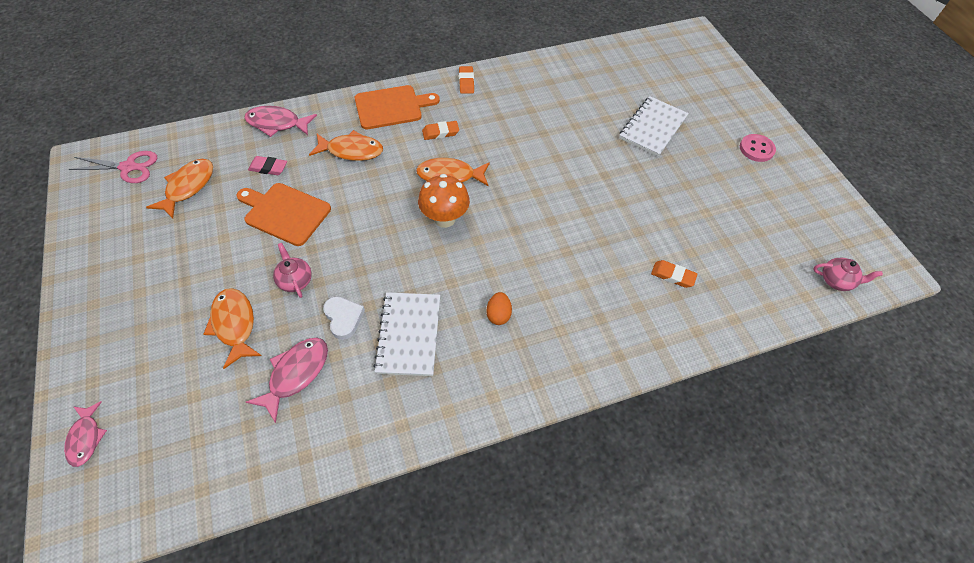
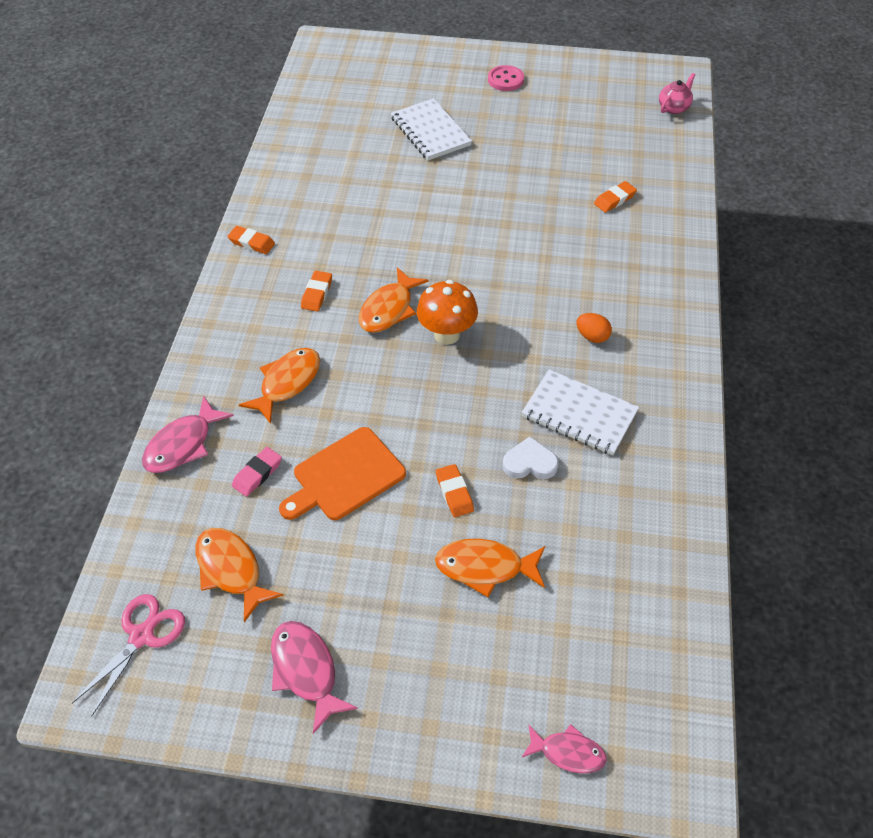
camera: 60 degrees left, 5 degrees down
(295, 280) = (454, 493): pink teapot -> orange eraser
(296, 374) = (579, 525): pink fish -> pink fish (306, 671)
(392, 107) = (241, 322): orange cutting board -> none

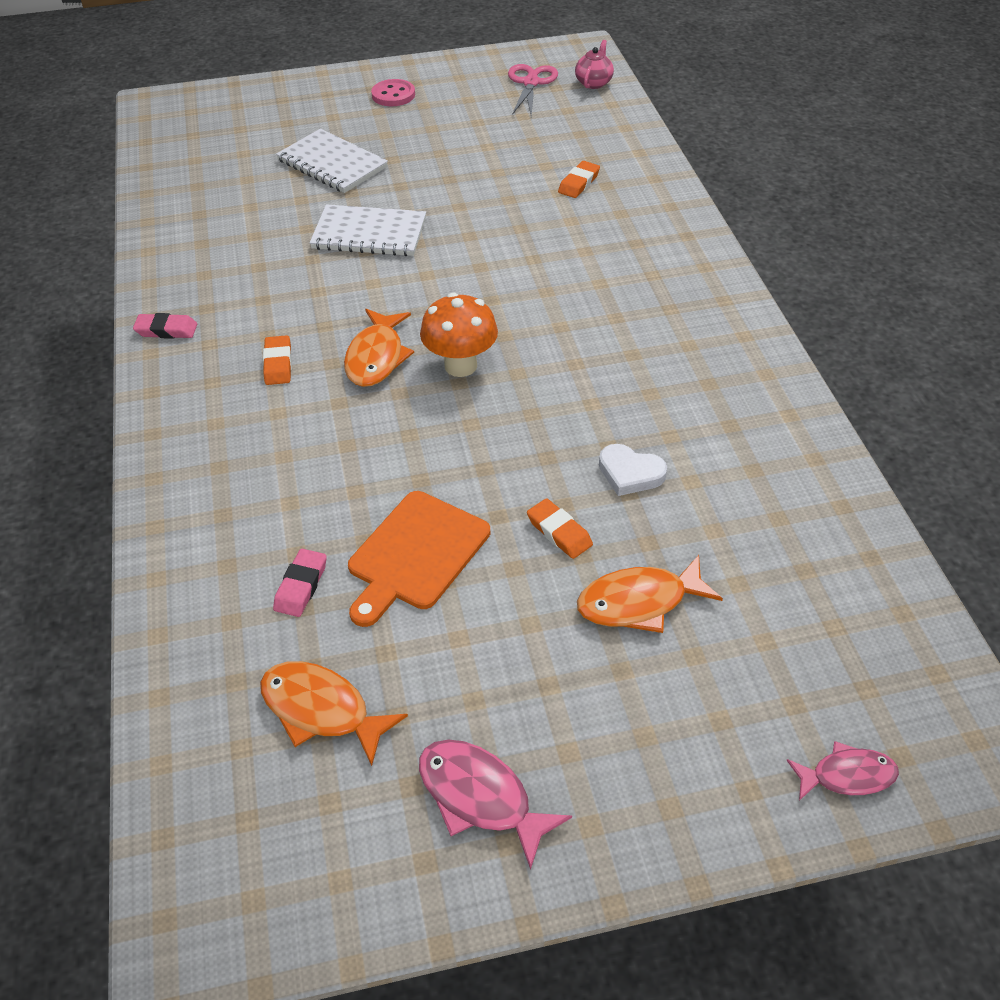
camera: 20 degrees left, 5 degrees down
(141, 636) = (236, 834): pink scissors -> pink scissors (531, 83)
(183, 444) = (184, 582): pink fish -> none
(251, 243) = (166, 330): orange eraser -> pink eraser
(287, 383) = (289, 472): orange fish -> none
(530, 463) = (630, 473): white heart -> white heart turned 135 degrees counterclockwise
(579, 414) = (658, 406): white notebook -> white notebook (369, 234)
(592, 336) = (629, 323): orange egg -> none

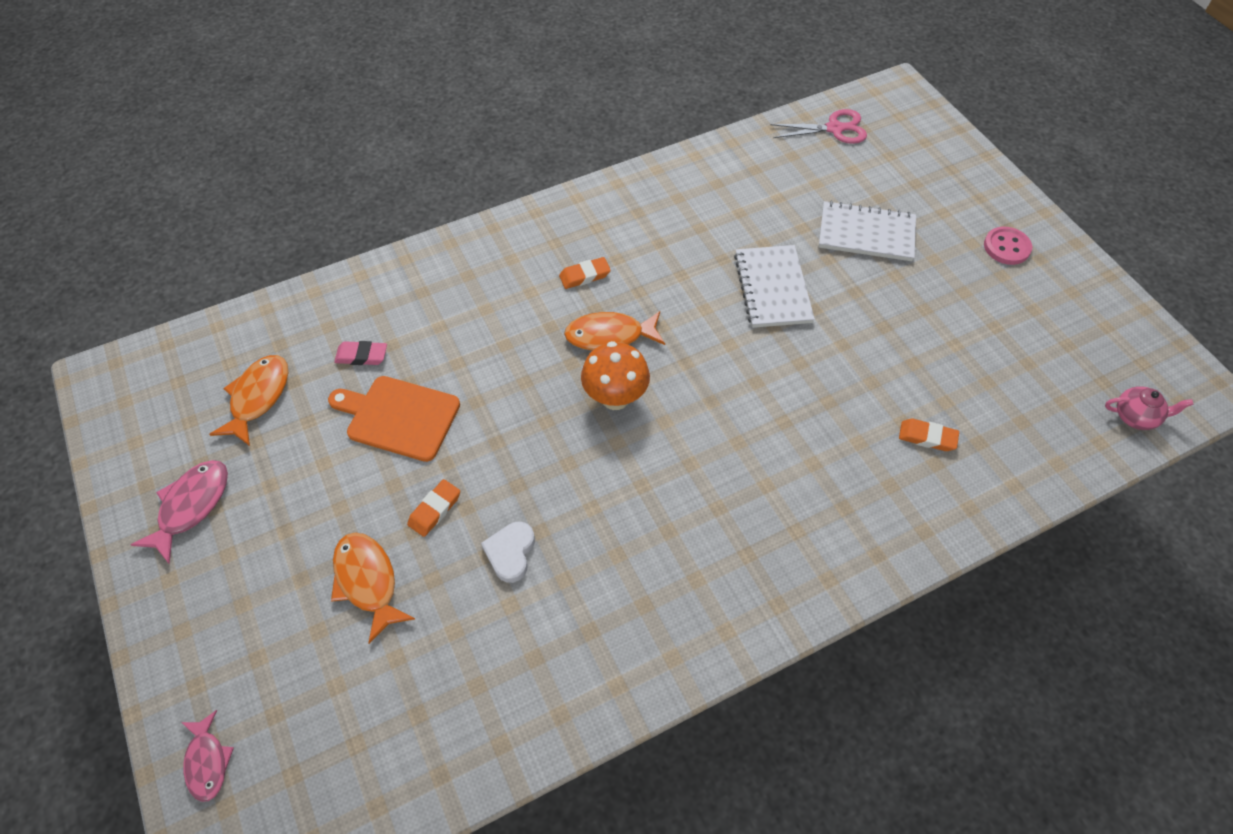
camera: 75 degrees right, 10 degrees up
(166, 330) = (604, 198): pink eraser -> none
(332, 164) = (866, 233): white notebook -> white notebook turned 75 degrees clockwise
(531, 83) = (1098, 357): pink scissors -> pink scissors (834, 129)

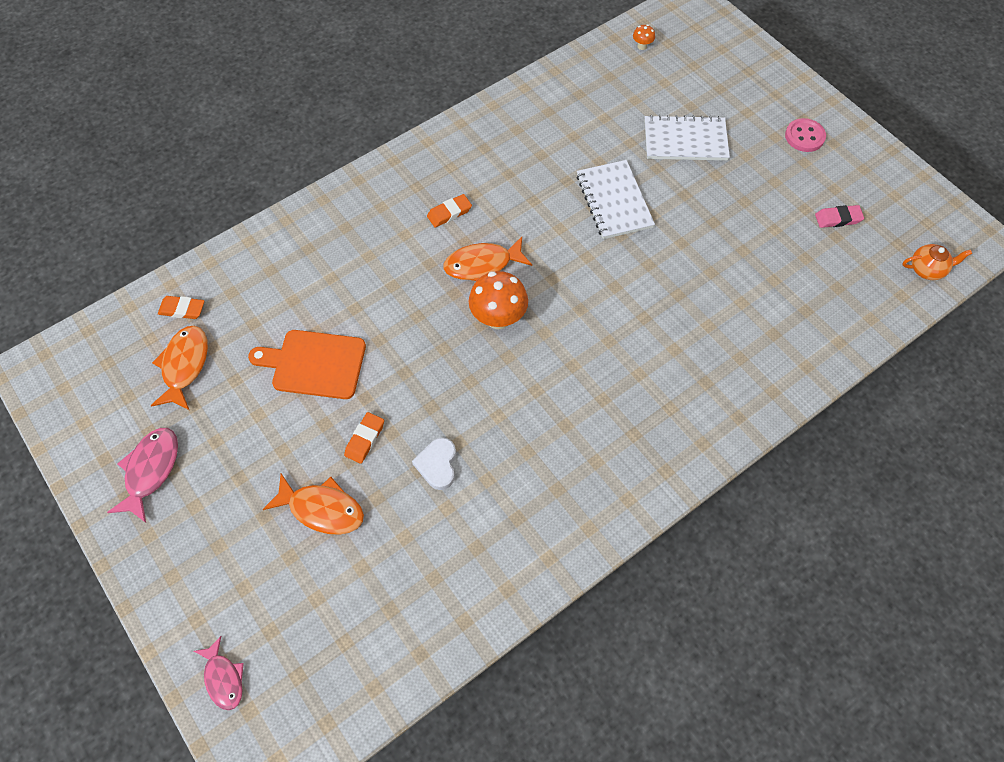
camera: 10 degrees left, 5 degrees up
(362, 356) = (268, 314): pink eraser -> pink eraser (838, 218)
(368, 581) = (322, 509): orange fish -> orange fish turned 150 degrees clockwise
(834, 129) = (642, 46): pink scissors -> orange mushroom
(927, 437) = (763, 312): orange eraser -> orange eraser (182, 309)
(1135, 416) = (927, 269): pink teapot -> orange teapot

